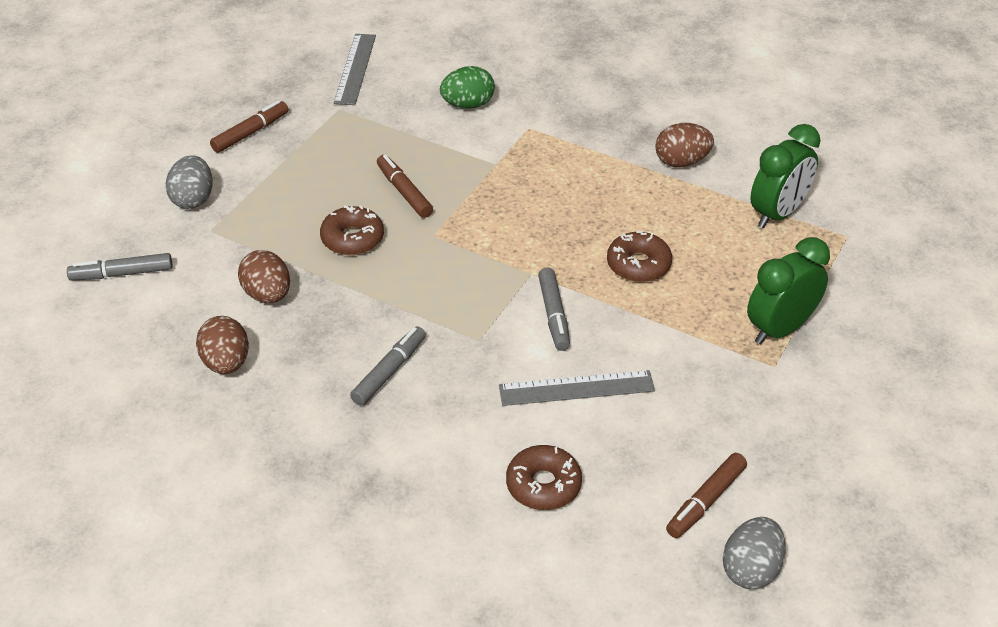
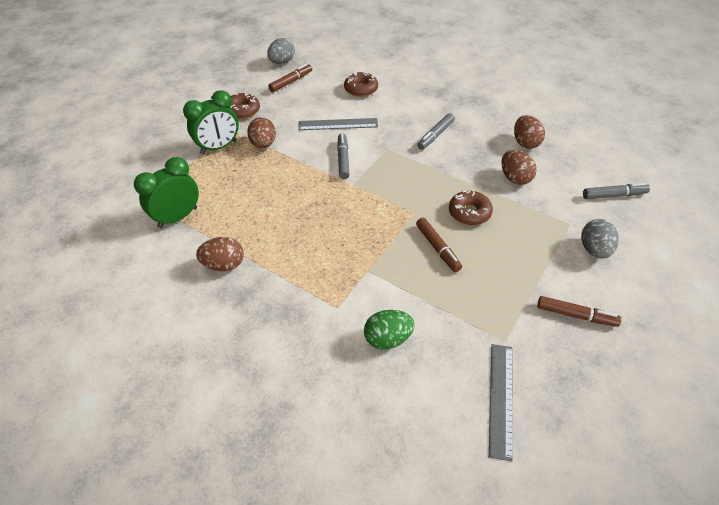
camera: 175 degrees left, 5 degrees up
(250, 132) = (576, 315): brown marker -> brown marker turned 120 degrees counterclockwise
(638, 265) = (284, 186): brown donut -> brown donut (242, 111)
(702, 338) = (263, 144): none -> brown egg

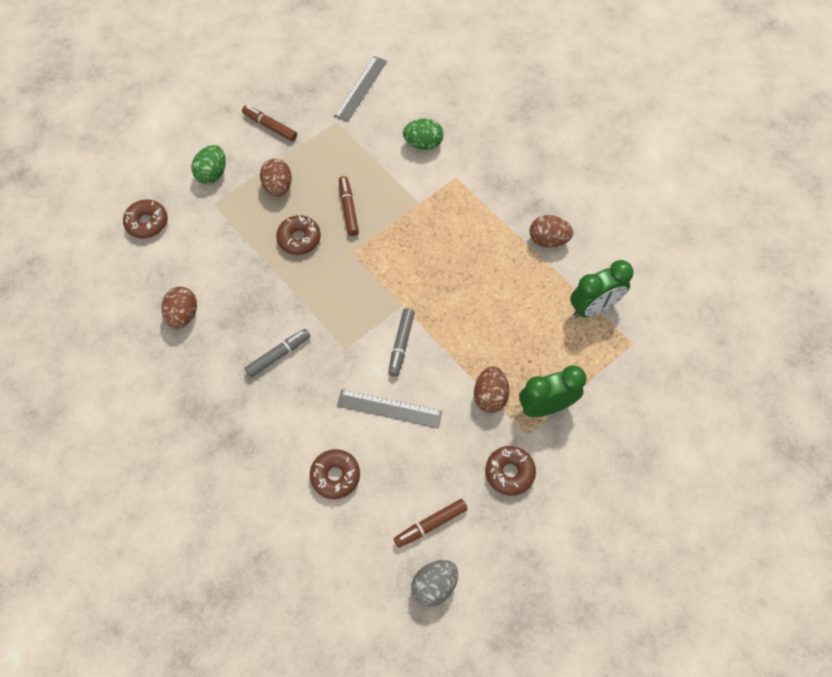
camera: 165 degrees left, 15 degrees up
(515, 178) = (228, 268): brown egg -> brown egg (278, 187)
(594, 250) = (212, 174): grey egg -> green egg
(614, 195) = (147, 223): grey marker -> brown donut

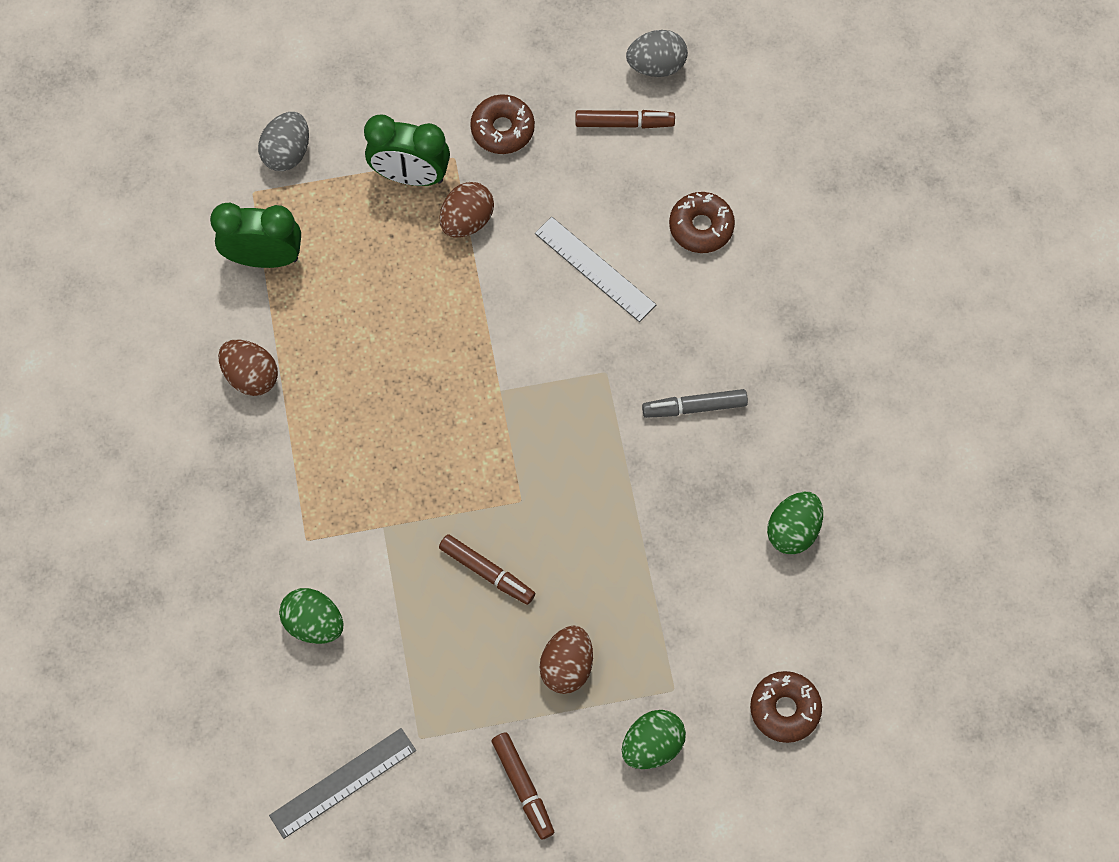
camera: 150 degrees left, 5 degrees up
(183, 315) = (793, 530): brown egg -> green egg
(299, 239) = (581, 562): brown donut -> none
(348, 209) = (487, 572): brown marker -> brown marker turned 75 degrees counterclockwise
(401, 344) = (533, 339): grey marker -> none
(632, 378) = (287, 152): none -> grey egg

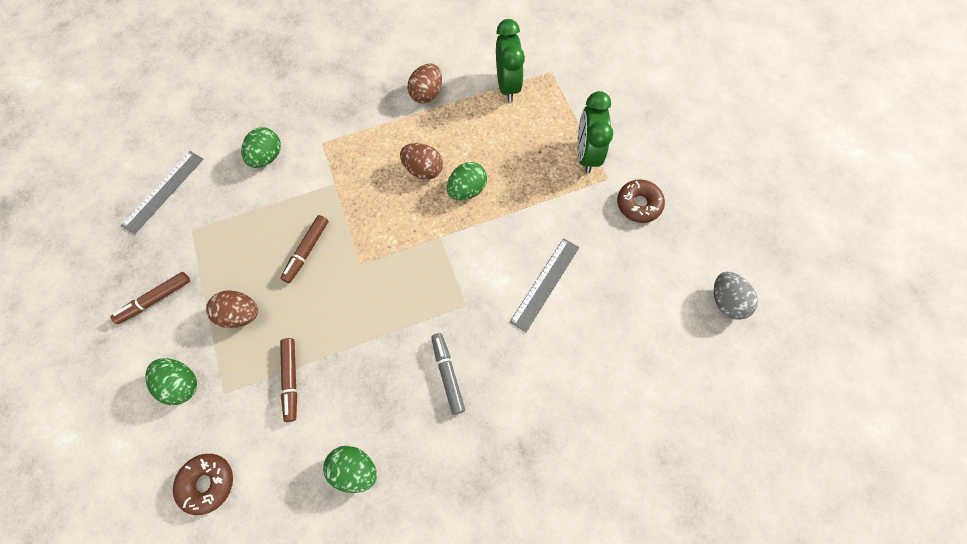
camera: 80 degrees right, 0 degrees up
(287, 152) = (583, 84): grey egg -> none
(343, 783) = (163, 191): grey ruler -> grey ruler turned 75 degrees clockwise
(434, 343) = (467, 190): none -> green egg
(467, 220) = (562, 194): brown egg -> brown egg (423, 170)
(624, 123) = (669, 285): brown marker -> brown marker (291, 379)
(701, 227) = (598, 356): brown donut -> none

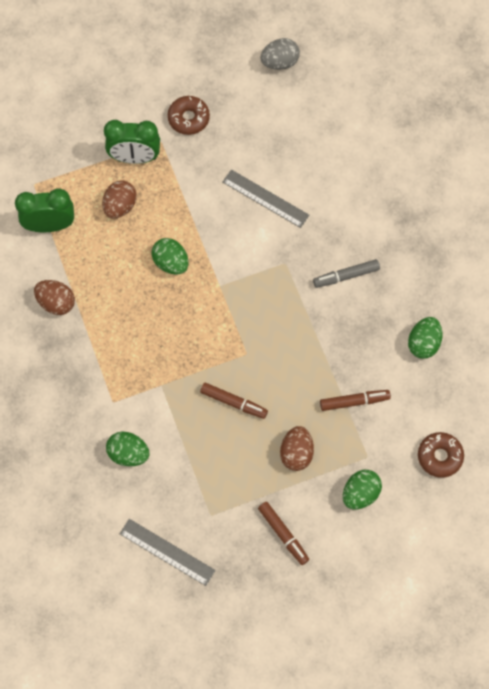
camera: 90 degrees left, 0 degrees up
(423, 170) = (147, 303): brown egg -> brown egg (120, 206)

